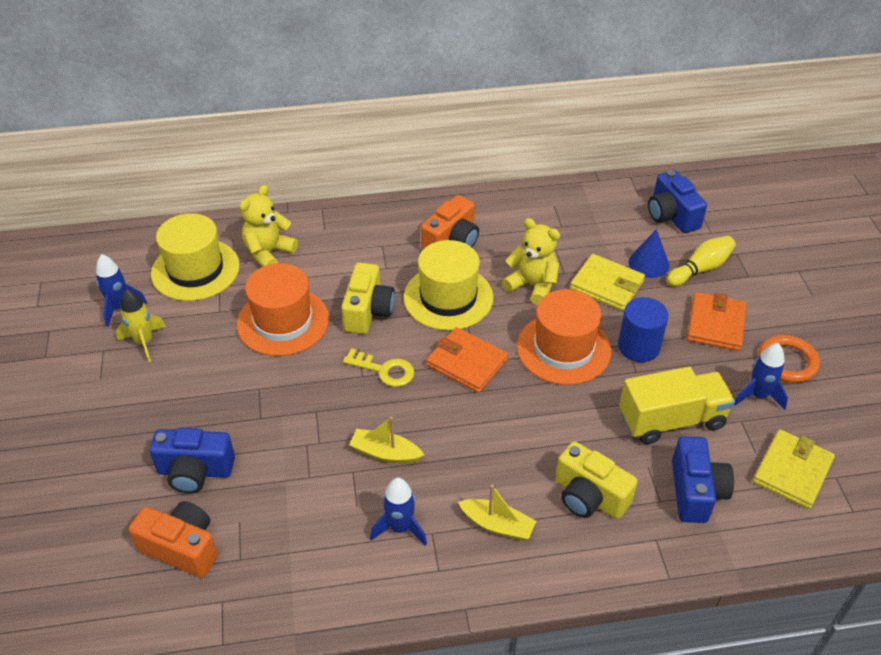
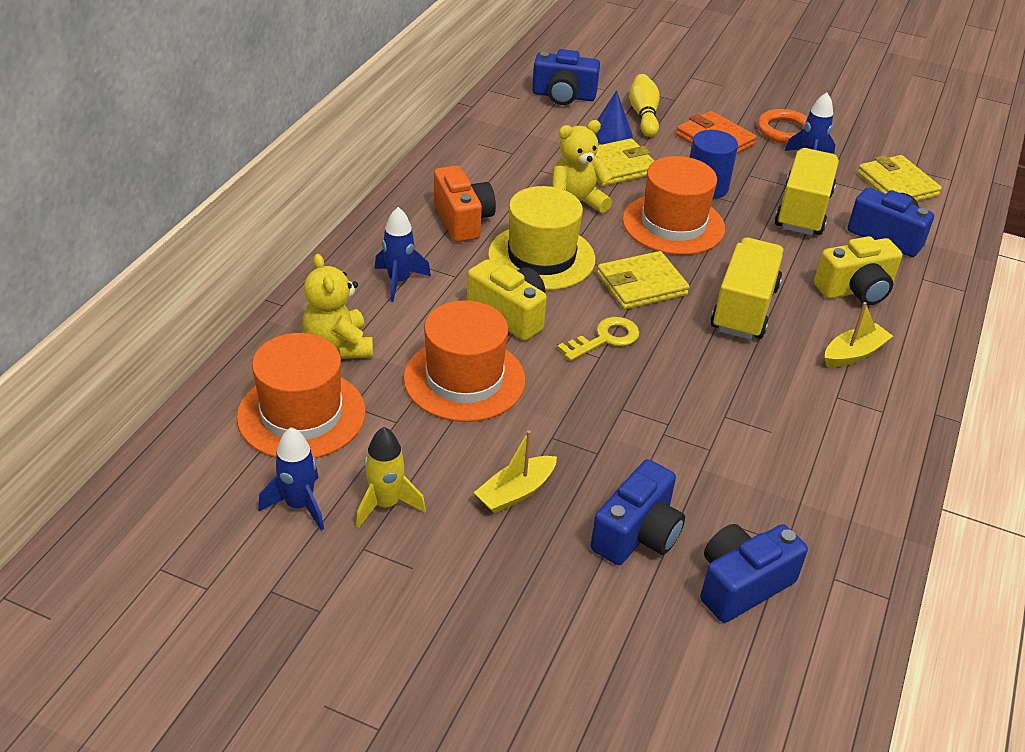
camera: 60 degrees left, 5 degrees down
(182, 548) = (742, 584): orange camera -> blue camera
(195, 270) = (301, 414): yellow hat -> orange hat
(385, 453) = (718, 384): yellow boat -> yellow boat (516, 492)
(400, 528) = (818, 414): blue rocket -> blue rocket (399, 281)
(467, 362) = (641, 284): orange wallet -> yellow wallet
(493, 433) = (744, 308): none -> yellow truck

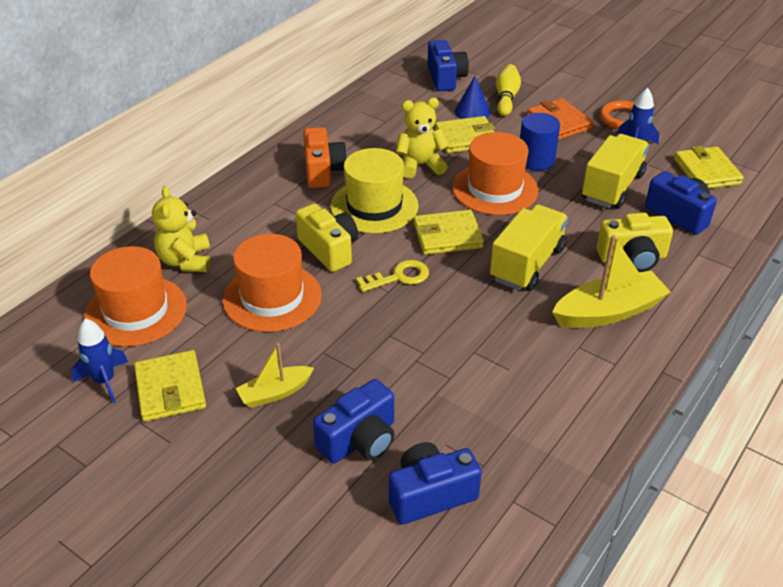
camera: 15 degrees right, 0 degrees up
(386, 504) = (170, 389): yellow rocket -> yellow wallet
(399, 281) = (253, 215): blue rocket -> none
(563, 96) = (445, 78): blue camera -> blue camera turned 120 degrees counterclockwise
(853, 354) = (608, 312): yellow boat -> yellow boat, size x1.69

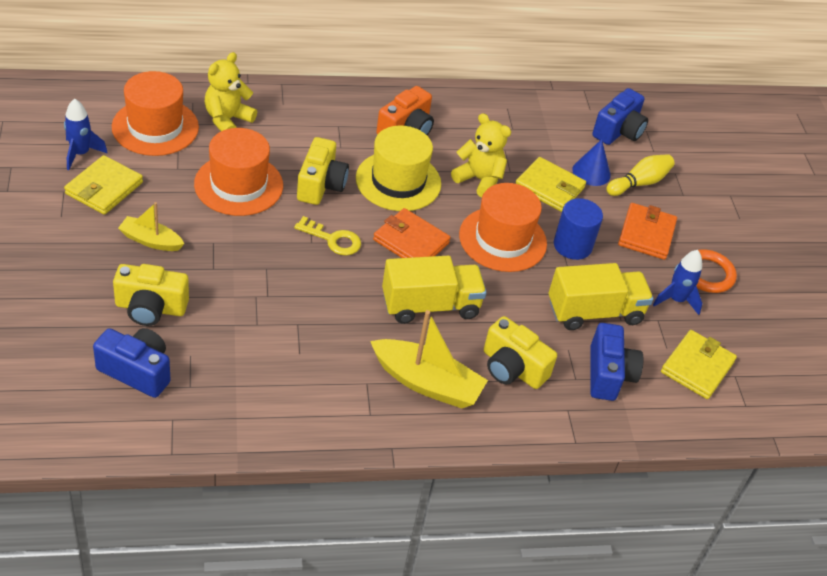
camera: 40 degrees right, 5 degrees up
(360, 440) = (150, 308): blue camera -> yellow camera
(447, 236) = (411, 241): yellow wallet -> orange wallet

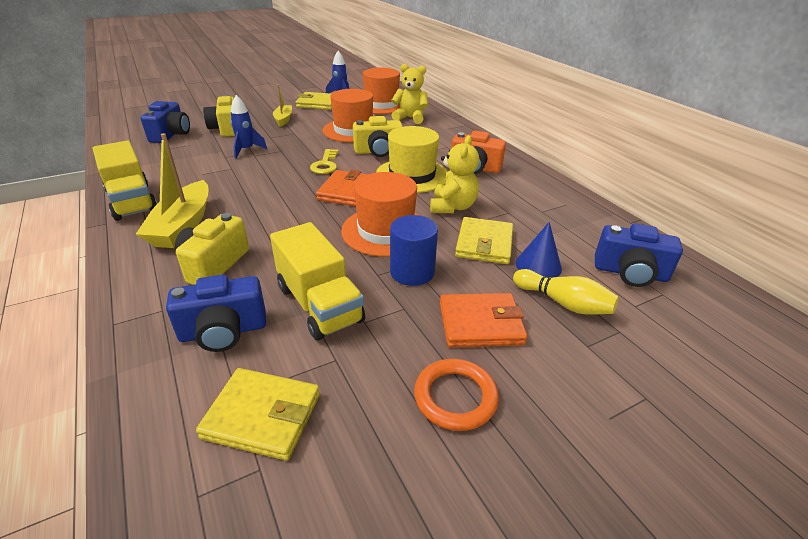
camera: 75 degrees right, 10 degrees down
(430, 305) = (276, 211): yellow truck -> yellow truck (132, 201)
(676, 300) = (381, 371): blue rocket -> blue rocket (246, 150)

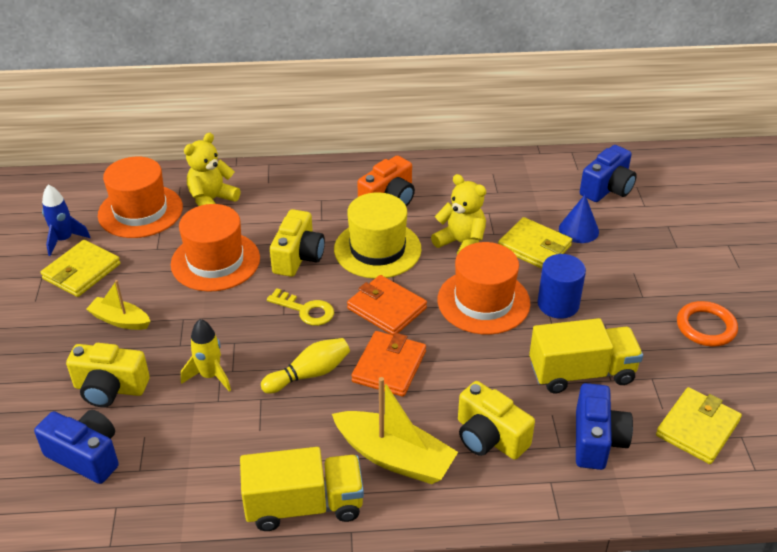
camera: 65 degrees left, 5 degrees up
(246, 150) = (210, 376): blue rocket -> yellow rocket
(480, 324) = (638, 288): orange wallet -> orange wallet (389, 366)
(563, 303) = (629, 238): yellow bowling pin -> yellow bowling pin (309, 374)

